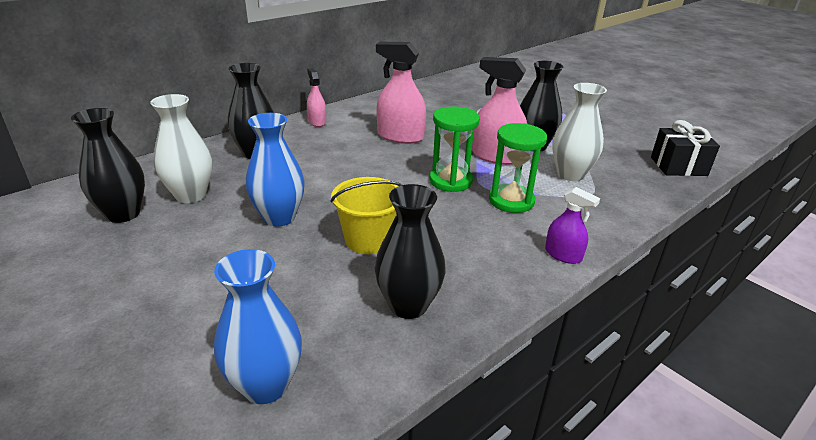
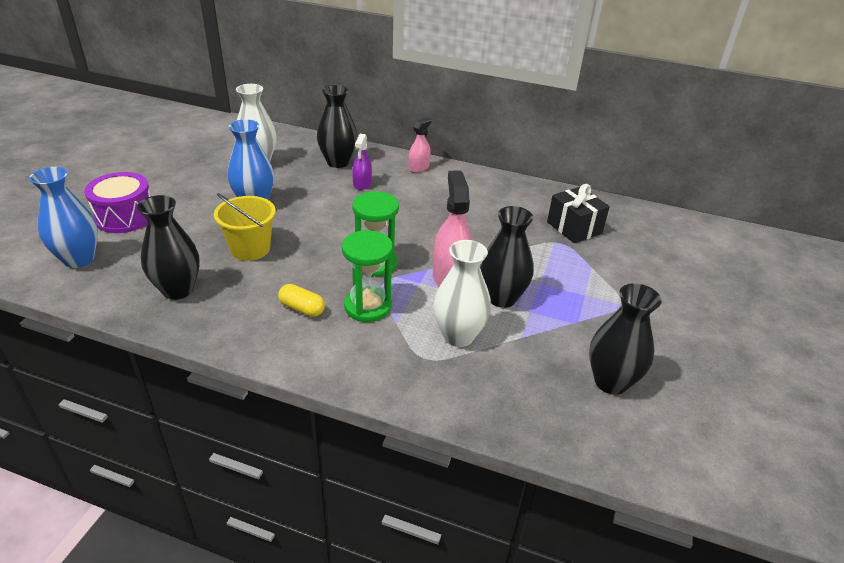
camera: 60 degrees right, 5 degrees up
(123, 214) = (220, 150): black vase -> black vase (610, 382)
(196, 322) = (125, 216): none -> purple drum
(400, 136) = (435, 214): pink spray bottle -> none
(494, 233) = (302, 308): none -> yellow capsule
(563, 255) = (294, 357): purple spray bottle -> purple spray bottle (362, 183)
(678, 166) = (569, 426): black gift -> black gift (574, 228)

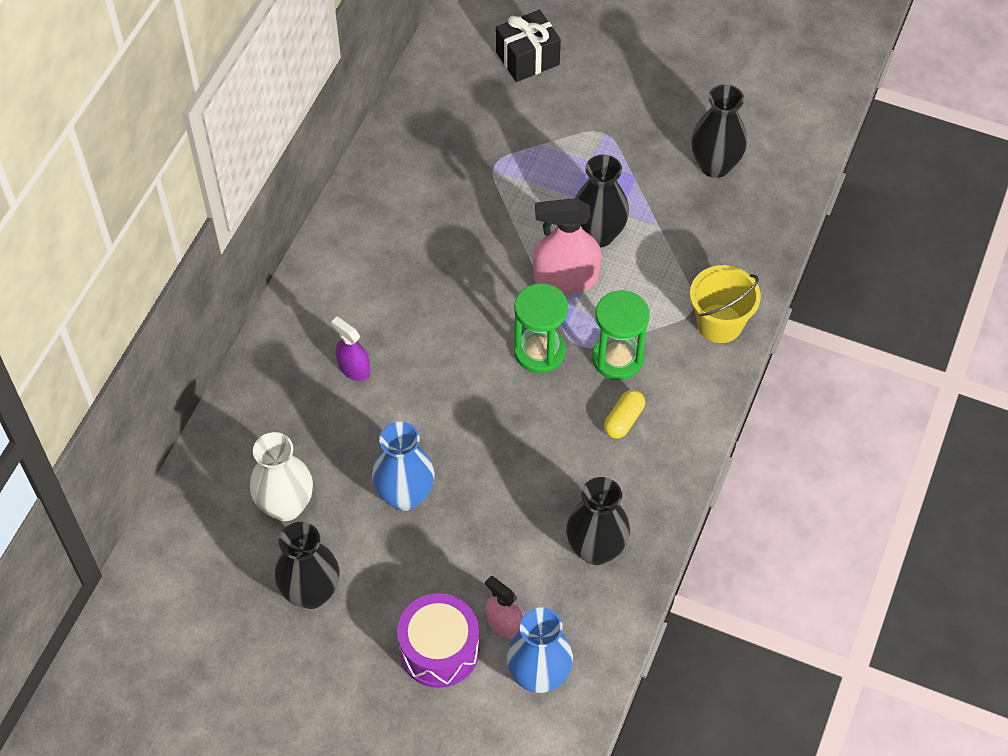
camera: 85 degrees left, 20 degrees up
(250, 249) = (512, 486): yellow bucket -> yellow bucket (719, 323)
(338, 162) = (291, 400): black vase -> black vase (311, 592)
(362, 183) = (354, 368): purple spray bottle -> purple spray bottle turned 150 degrees counterclockwise
(419, 167) = (310, 299): pink spray bottle -> pink spray bottle (504, 623)
(458, 336) = (660, 278): white vase -> none
(574, 228) = (463, 145): black gift -> black gift (527, 58)

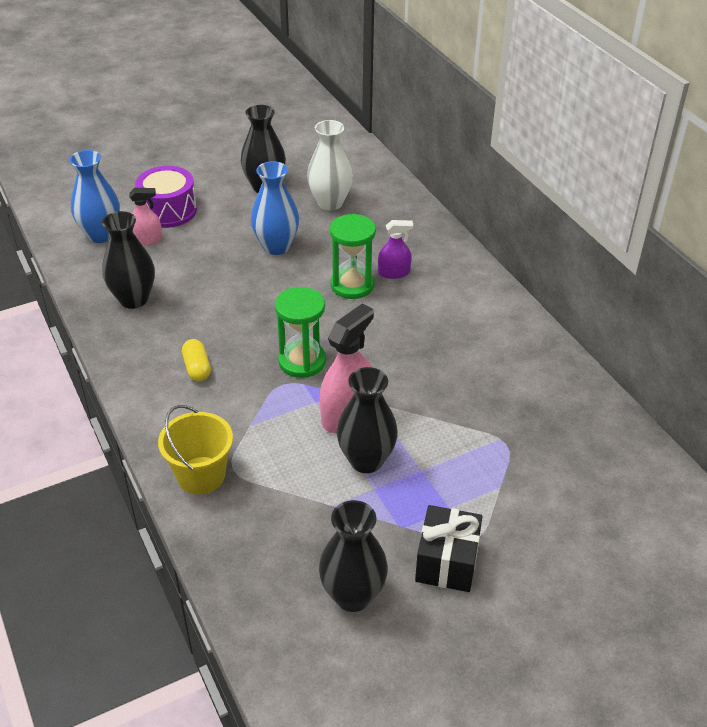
camera: 130 degrees right, 15 degrees down
(527, 58) = (617, 545): black gift -> black gift (447, 562)
(617, 358) = (246, 397): green hourglass -> green hourglass (352, 285)

